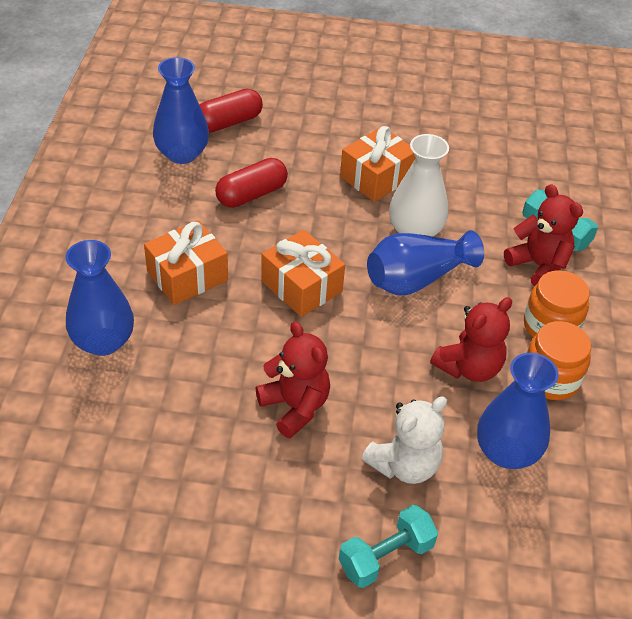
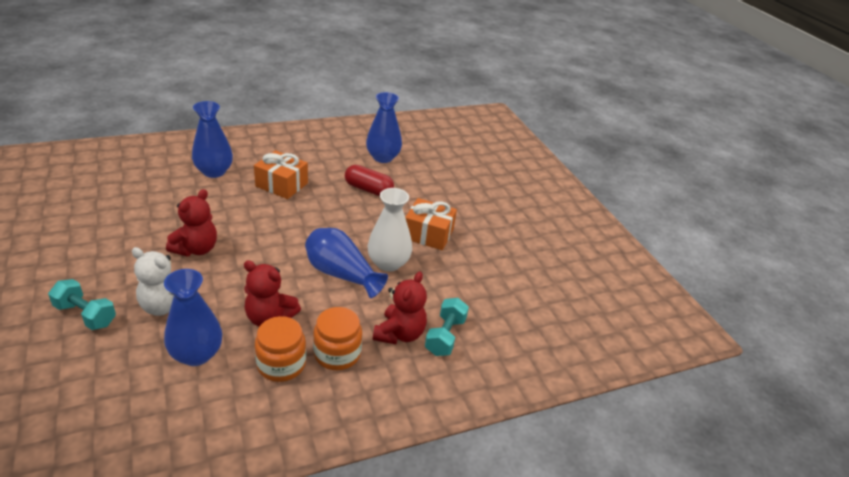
camera: 60 degrees right, 10 degrees down
(228, 122) = (426, 166): red capsule -> none
(301, 286) = (301, 227): orange gift -> none

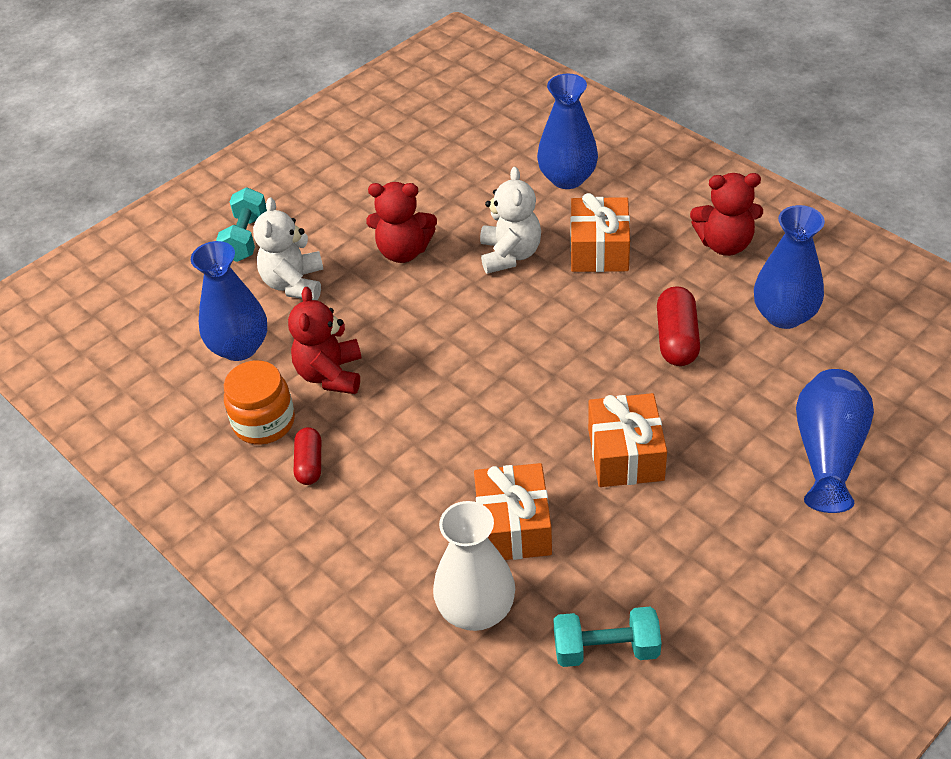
camera: 75 degrees right, 10 degrees up
(249, 213) = (510, 255): none -> white teddy bear
(337, 354) = (309, 464): orange jar -> red capsule
(341, 274) = (456, 400): blue vase -> blue vase (828, 453)
(388, 263) = (518, 438): white vase -> white vase (476, 609)
(399, 334) = (382, 510): red teddy bear -> red teddy bear (725, 244)
(445, 336) = (409, 563): turquoise dumbbell -> turquoise dumbbell (606, 649)
(447, 288) = (513, 526): none -> orange gift

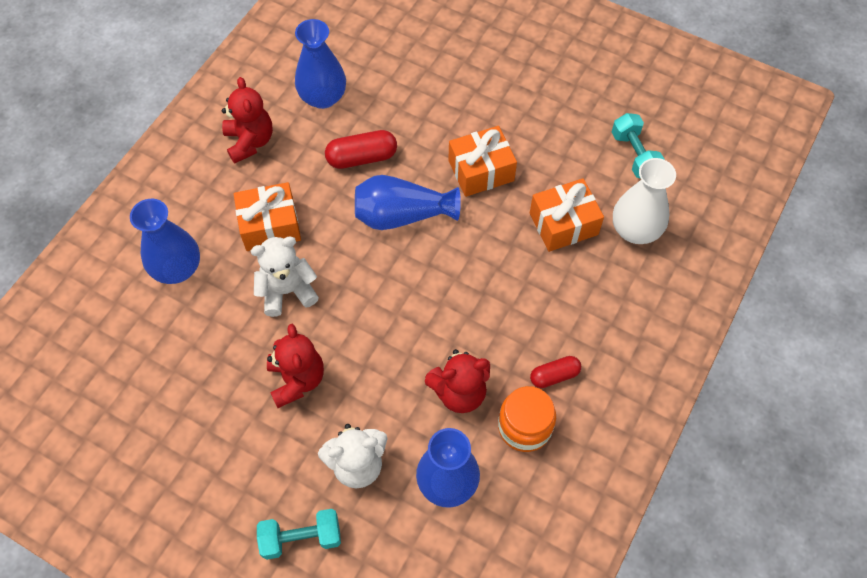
camera: 110 degrees left, 15 degrees up
(828, 453) = (446, 63): blue vase -> blue vase (402, 215)

